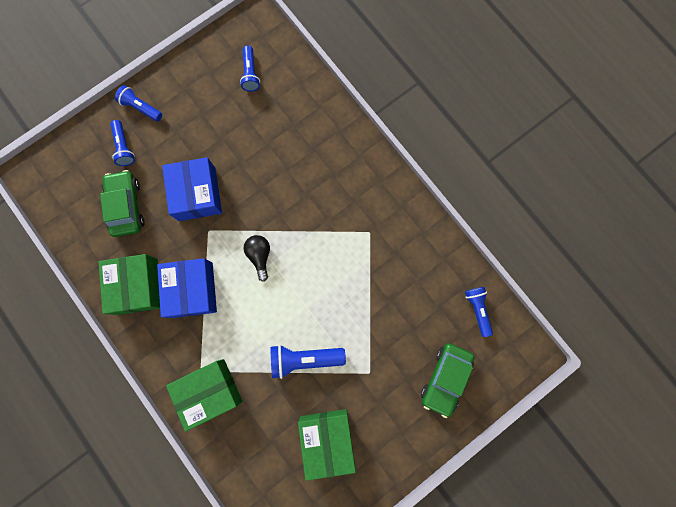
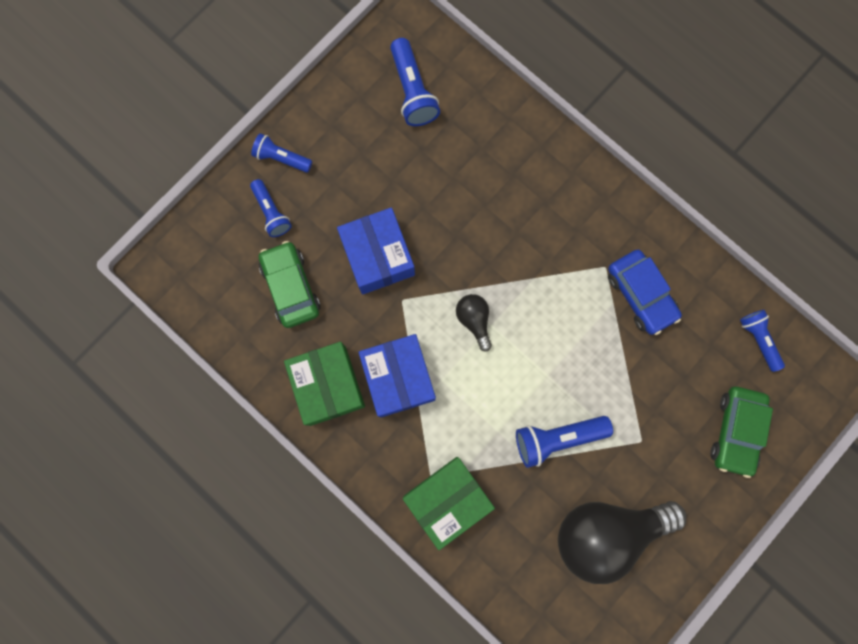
camera: 10 degrees left, 0 degrees up
(250, 74) = (412, 91): blue flashlight -> blue flashlight, size x1.50
(327, 439) = (606, 532): green box -> black light bulb
(392, 258) = (640, 294): none -> blue car

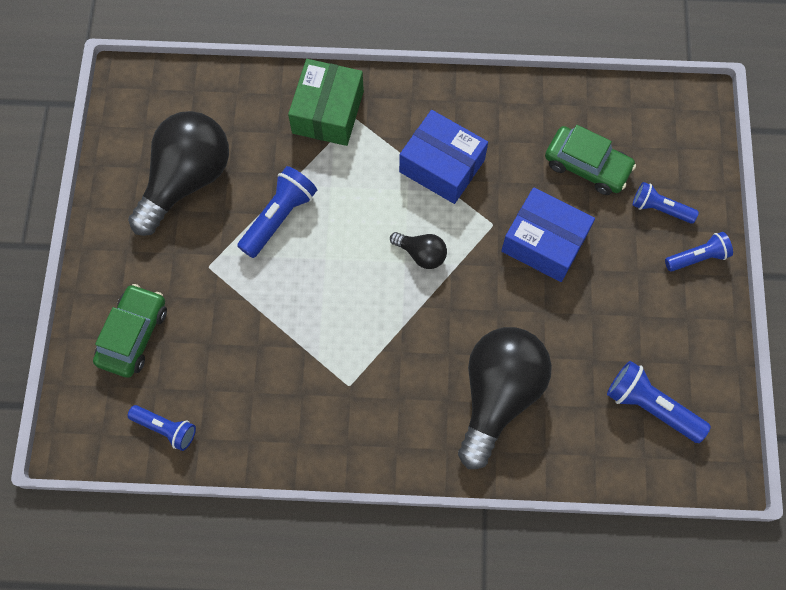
camera: 140 degrees right, 10 degrees down
(327, 385) = (489, 120): green box -> none
(507, 178) = (498, 395): none -> black light bulb
(640, 294) = (299, 386): blue car -> none
(736, 431) = (133, 335): green car -> green car turned 45 degrees clockwise

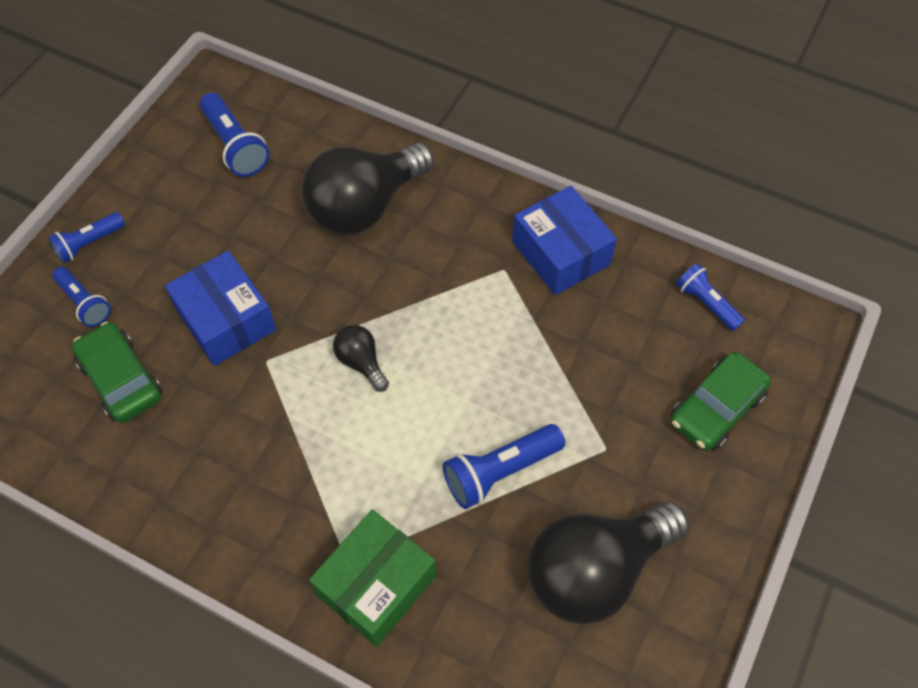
camera: 155 degrees left, 10 degrees down
(442, 166) = (279, 451): blue box -> blue box (561, 253)
(697, 257) = (89, 244): blue flashlight -> blue flashlight turned 45 degrees counterclockwise

